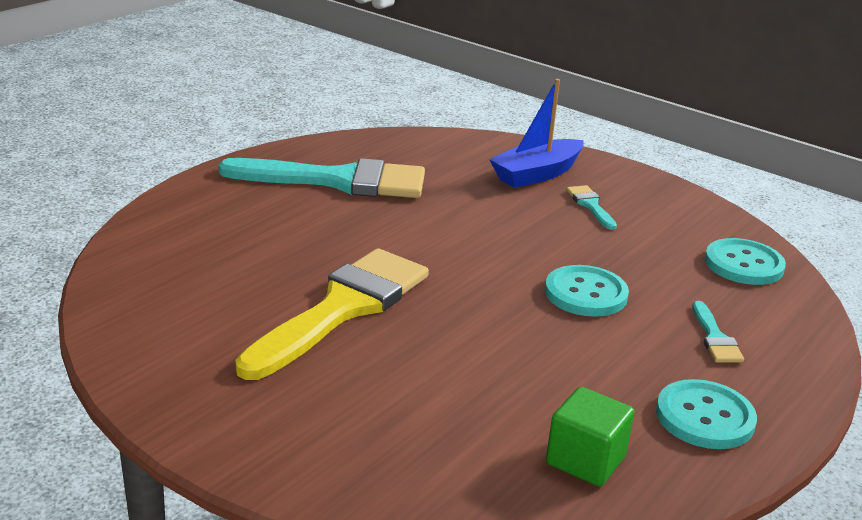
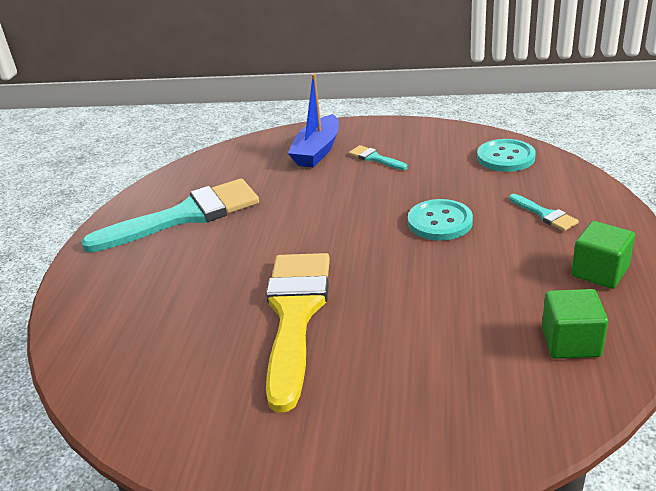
camera: 25 degrees left, 5 degrees up
(705, 417) = (599, 272): turquoise button -> green cube

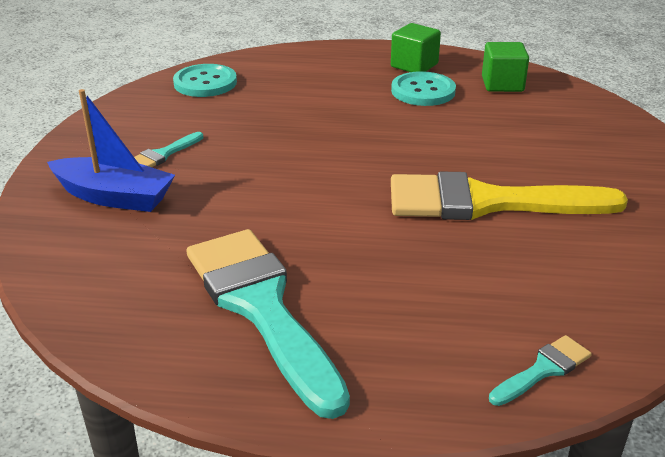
camera: 95 degrees left, 0 degrees up
(440, 222) = (325, 122): turquoise button -> turquoise button (423, 91)
(545, 214) = (324, 76): turquoise brush -> turquoise brush (543, 369)

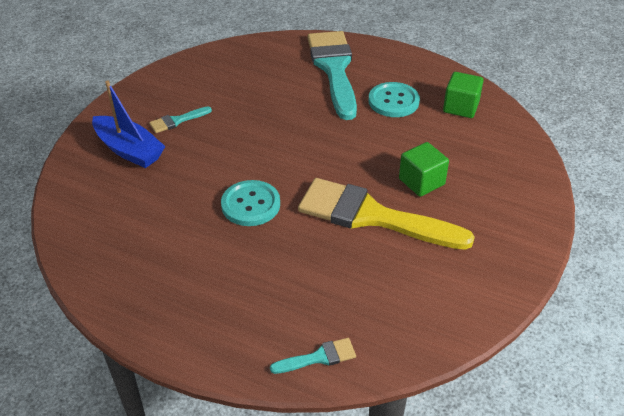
camera: 20 degrees right, 10 degrees up
(205, 83) = (239, 60): turquoise button -> turquoise button (250, 205)
(261, 307) = (173, 261): turquoise brush -> turquoise brush (334, 69)
(414, 65) = (403, 73): green cube -> green cube (421, 182)

